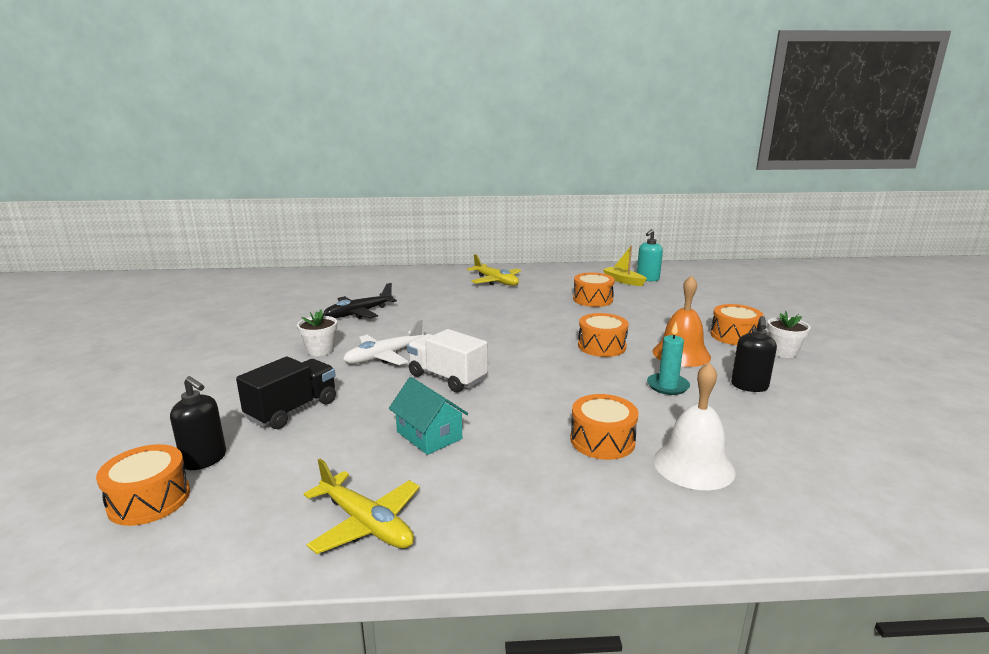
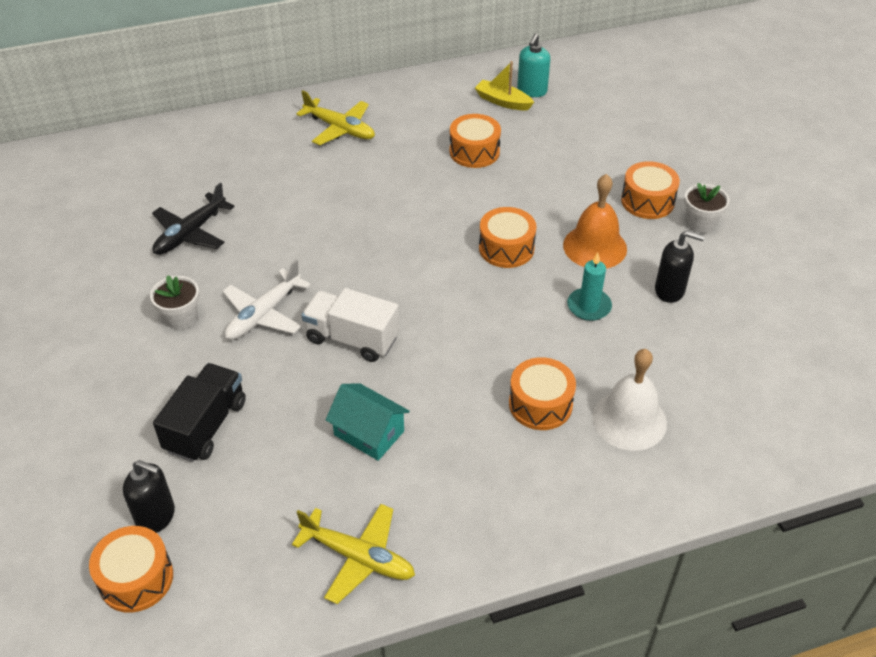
camera: 15 degrees left, 25 degrees up
(749, 386) = (670, 290): black soap dispenser -> black soap dispenser turned 75 degrees counterclockwise

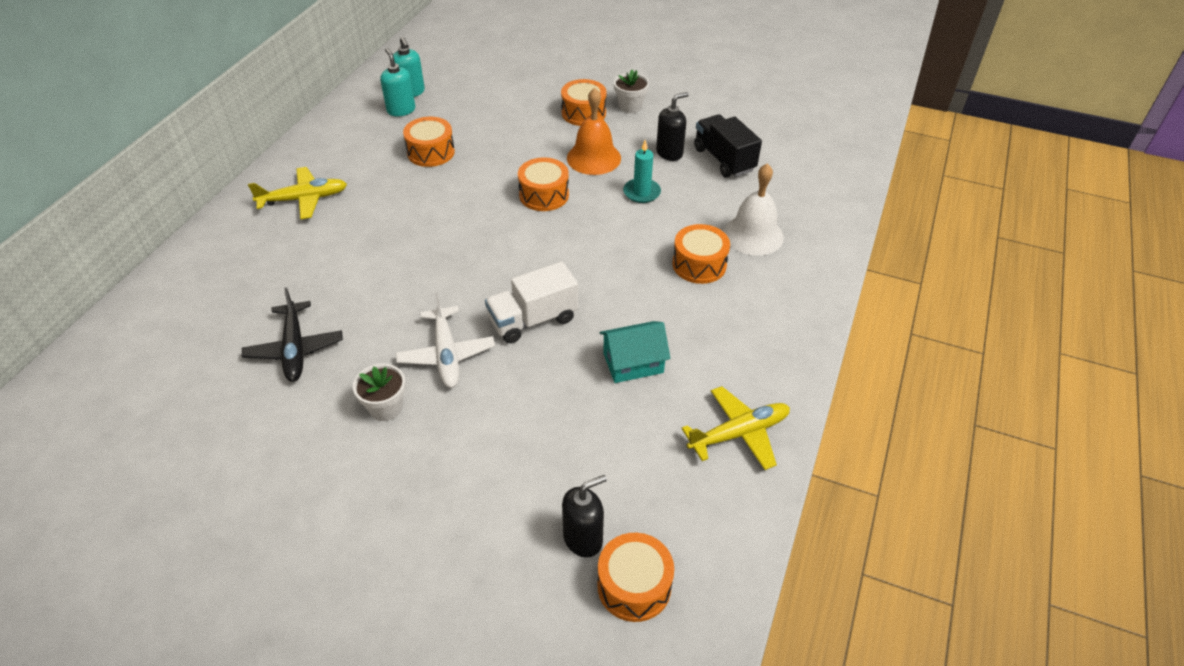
camera: 50 degrees left, 0 degrees up
(206, 426) = (523, 455): black truck -> black truck (724, 159)
(503, 101) = (401, 110): yellow boat -> turquoise soap dispenser

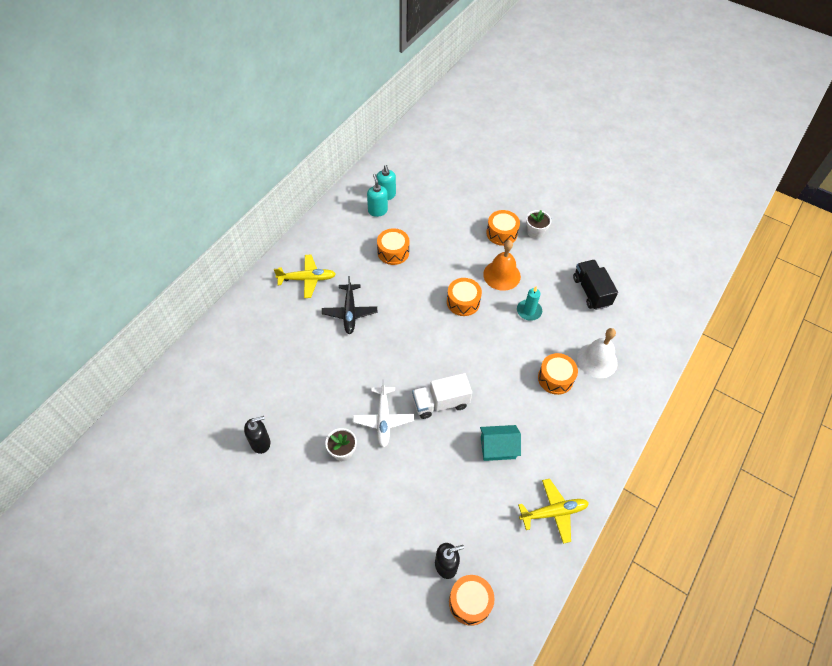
camera: 10 degrees right, 10 degrees up
(295, 348) = (292, 398): black plane -> black plane (350, 312)
(669, 153) = (554, 279): black soap dispenser -> black soap dispenser (260, 443)

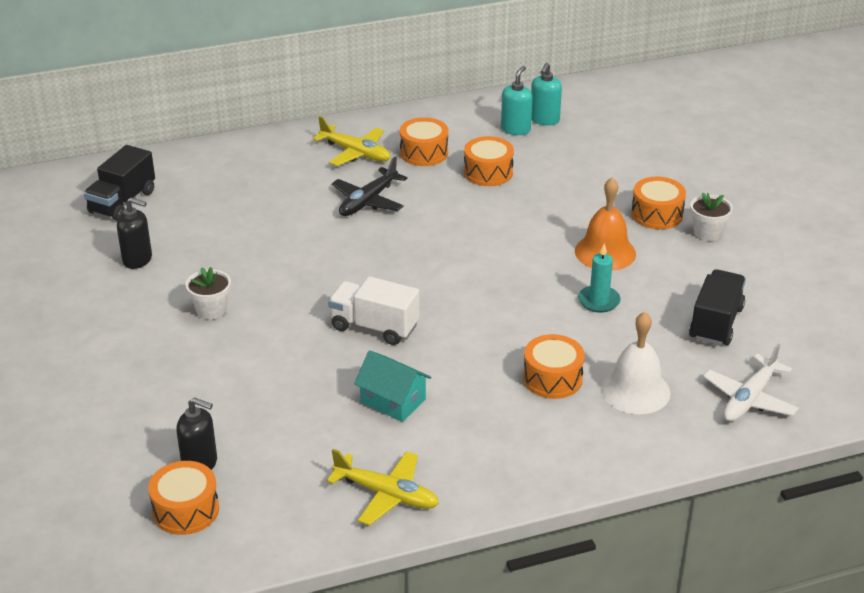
camera: 40 degrees right, 20 degrees down
(204, 403) = (122, 202): none -> black truck
(383, 419) = (290, 307): white plane -> white plane (749, 398)
(463, 302) = (520, 253): orange drum -> orange drum (424, 153)

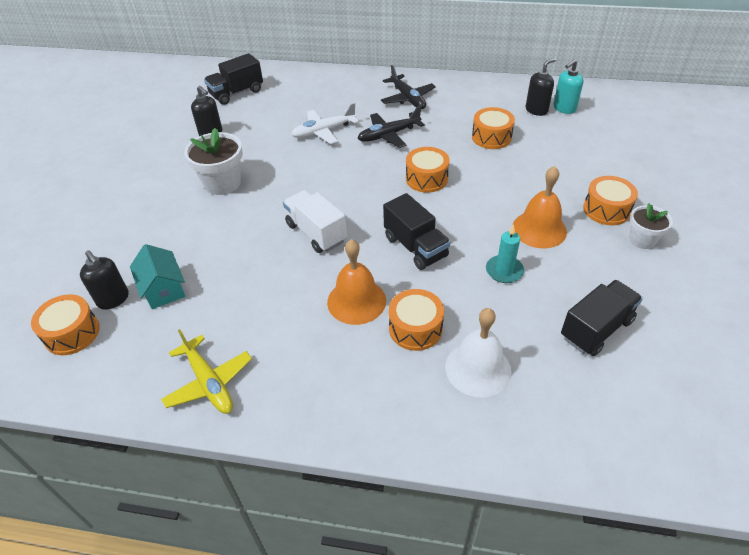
camera: 30 degrees right, 10 degrees up
(211, 310) = (222, 183): white flower pot -> white flower pot, size x1.62
(355, 153) = (407, 98): yellow plane -> black plane
(393, 401) = (280, 300): turquoise house -> turquoise house (163, 289)
(424, 153) = (455, 110): orange drum -> orange drum (426, 178)
(474, 375) = (356, 301): none -> orange bell
(494, 307) = (415, 247): none -> black truck
(515, 129) = (536, 110): turquoise soap dispenser -> black soap dispenser
(749, 398) = (581, 421): white plane -> white plane (324, 131)

